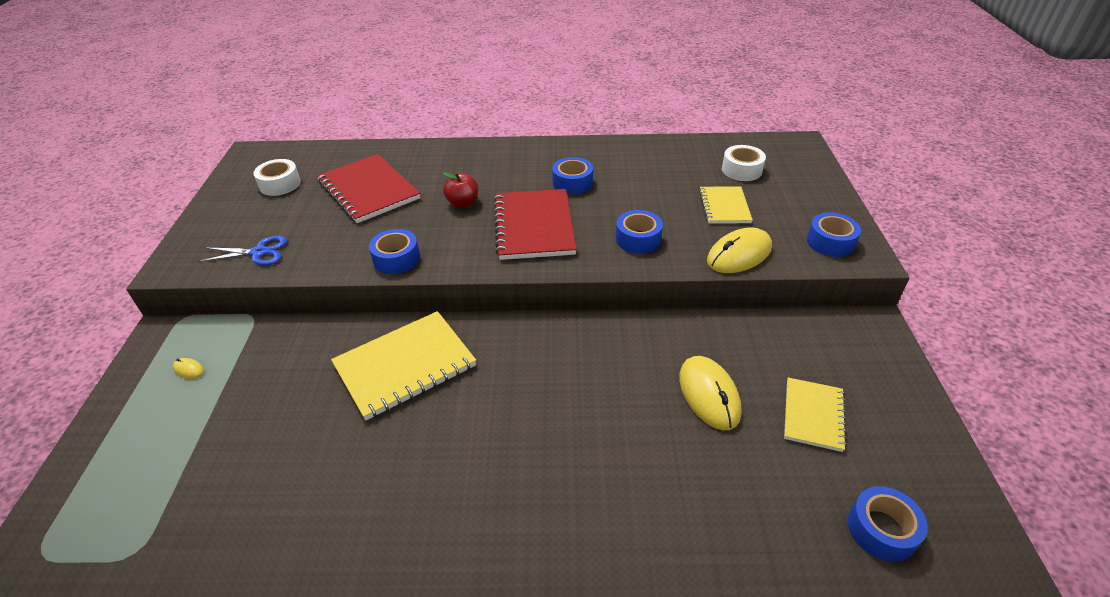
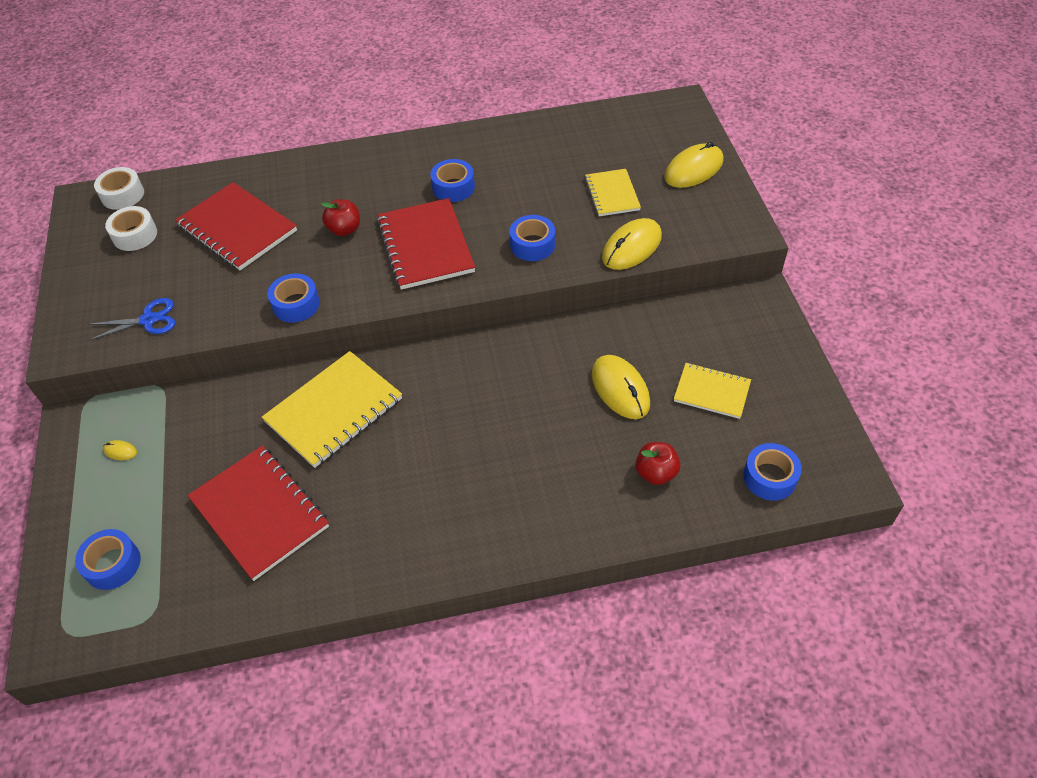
camera: 10 degrees left, 10 degrees up
(293, 458) = (260, 513): none -> red notebook
(740, 497) = (656, 473): none -> red apple
(741, 170) = (624, 146): white tape -> white tape (122, 195)
(809, 196) = (693, 169): none -> yellow mouse
(813, 415) = (712, 392): yellow notebook -> yellow notebook turned 75 degrees counterclockwise
(830, 242) = (716, 220): blue tape -> blue tape (112, 564)

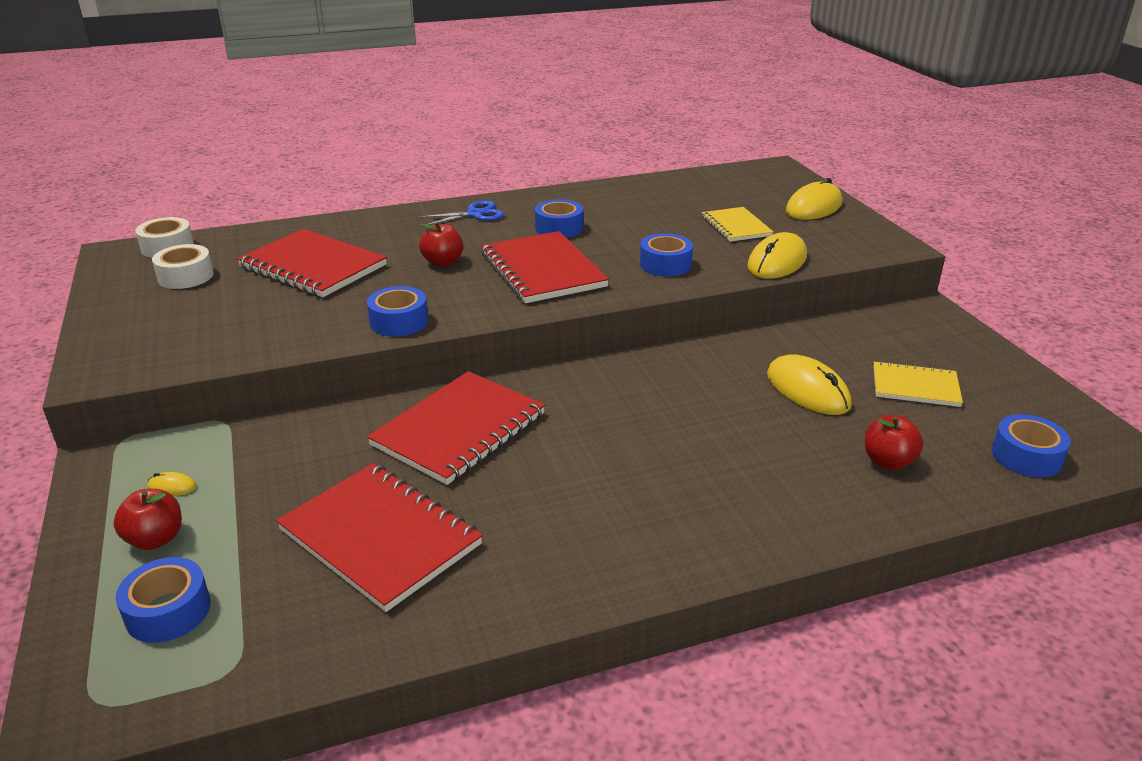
camera: 10 degrees left, 20 degrees down
(107, 500) = (155, 539): none -> red apple
(148, 320) = (210, 343): blue scissors -> blue scissors (475, 214)
(334, 410) = (459, 429): yellow notebook -> red notebook

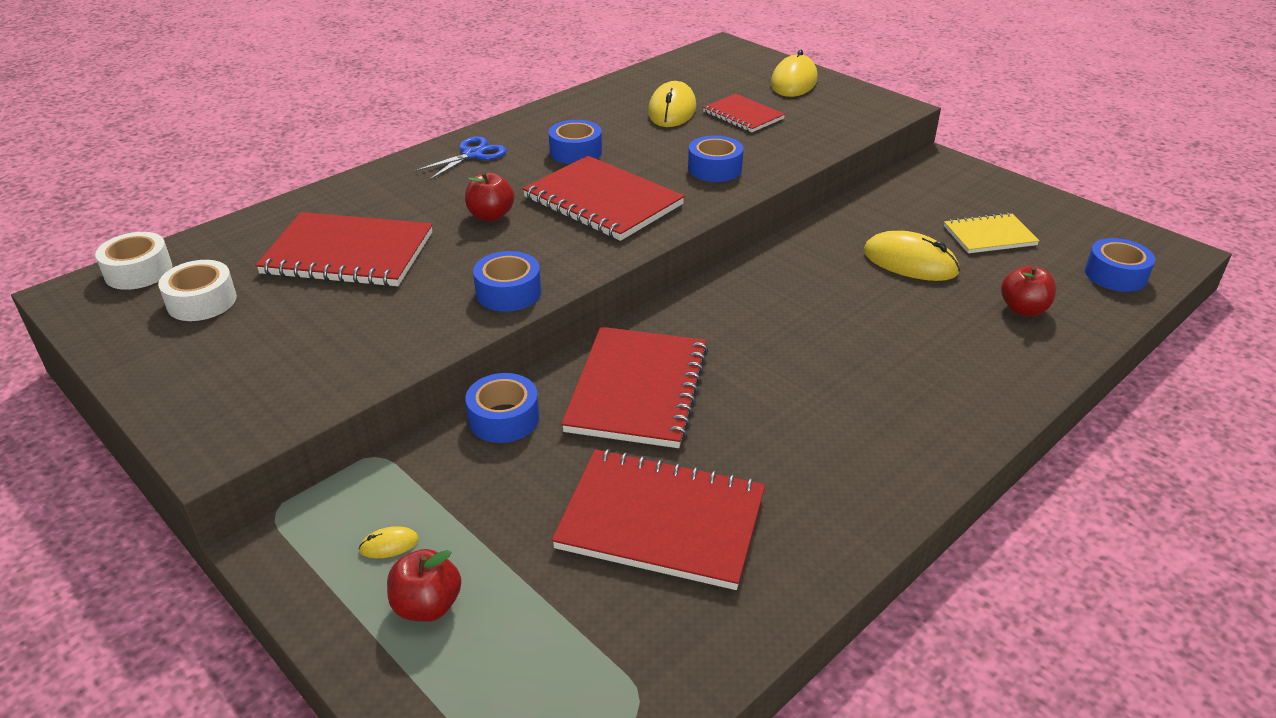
camera: 25 degrees left, 5 degrees up
(168, 611) = (517, 673): blue tape -> blue tape (504, 418)
(736, 226) = (743, 115): yellow notebook -> red notebook
(777, 262) = (811, 144): yellow mouse -> yellow mouse (672, 110)

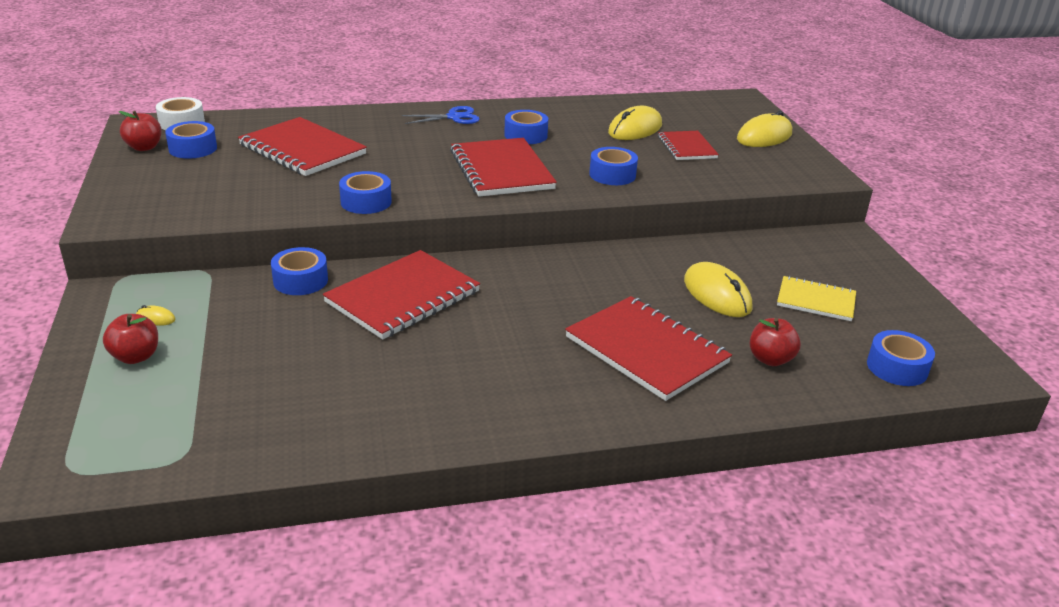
camera: 30 degrees right, 5 degrees down
(202, 301) = (193, 148): white tape -> blue tape
(491, 216) = (415, 156): red apple -> red apple (144, 147)
(661, 521) = (318, 374): red notebook -> red notebook (646, 350)

